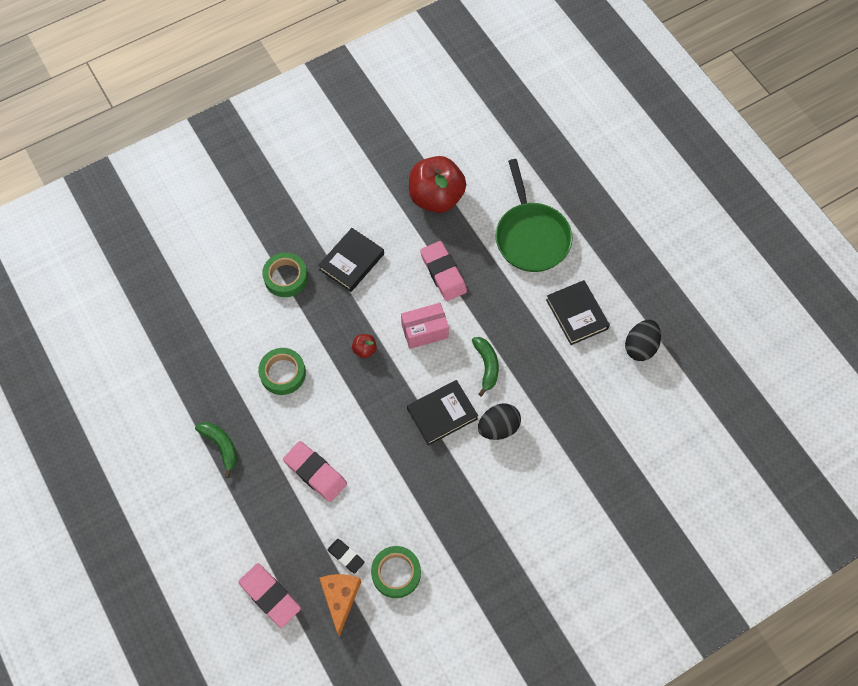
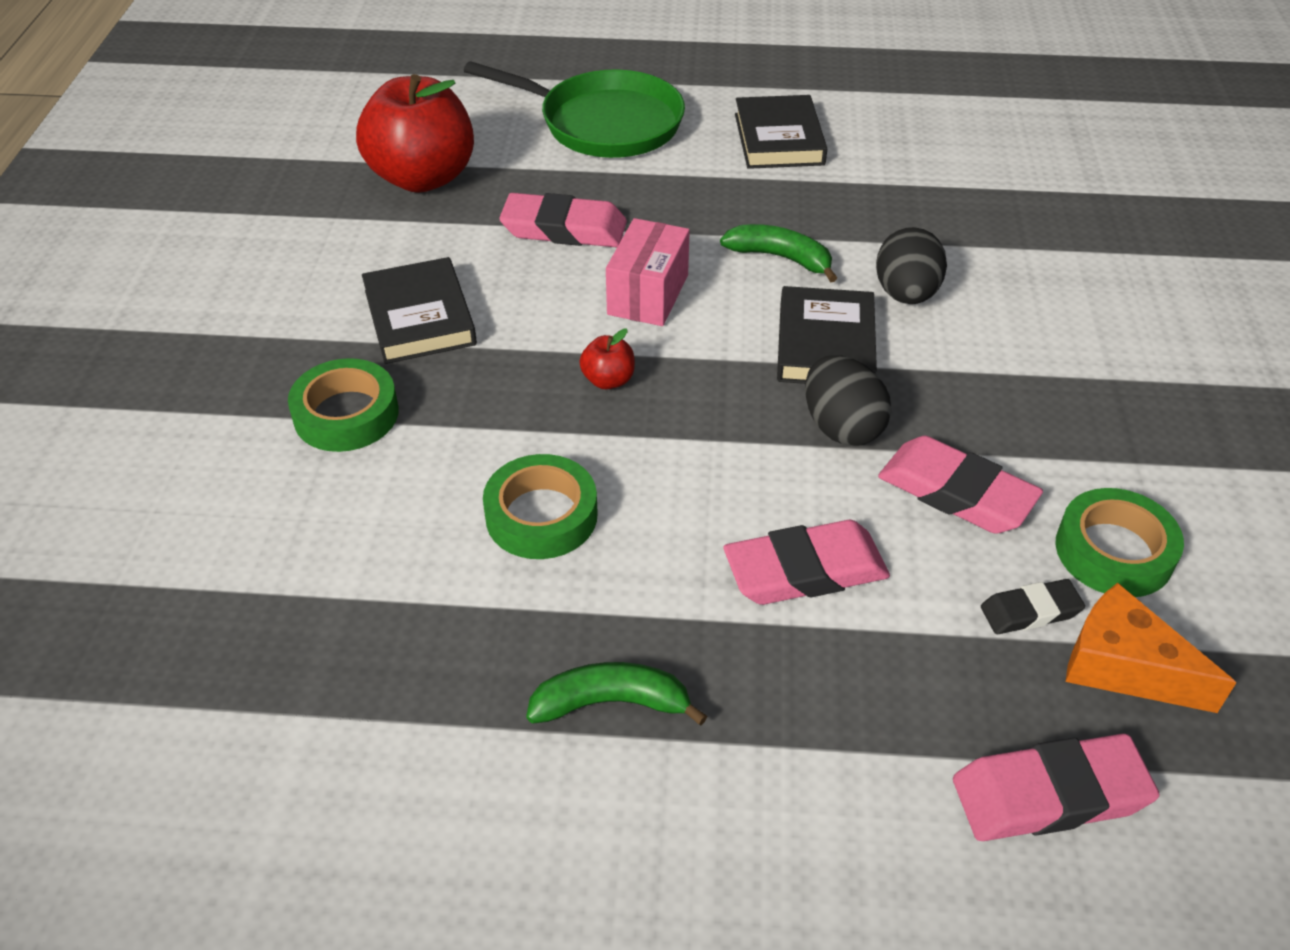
camera: 55 degrees left, 20 degrees down
(389, 504) = (956, 492): none -> pink eraser
(576, 314) = (778, 139): black book -> black book turned 75 degrees clockwise
(640, 347) = (887, 110): black egg -> black egg (841, 427)

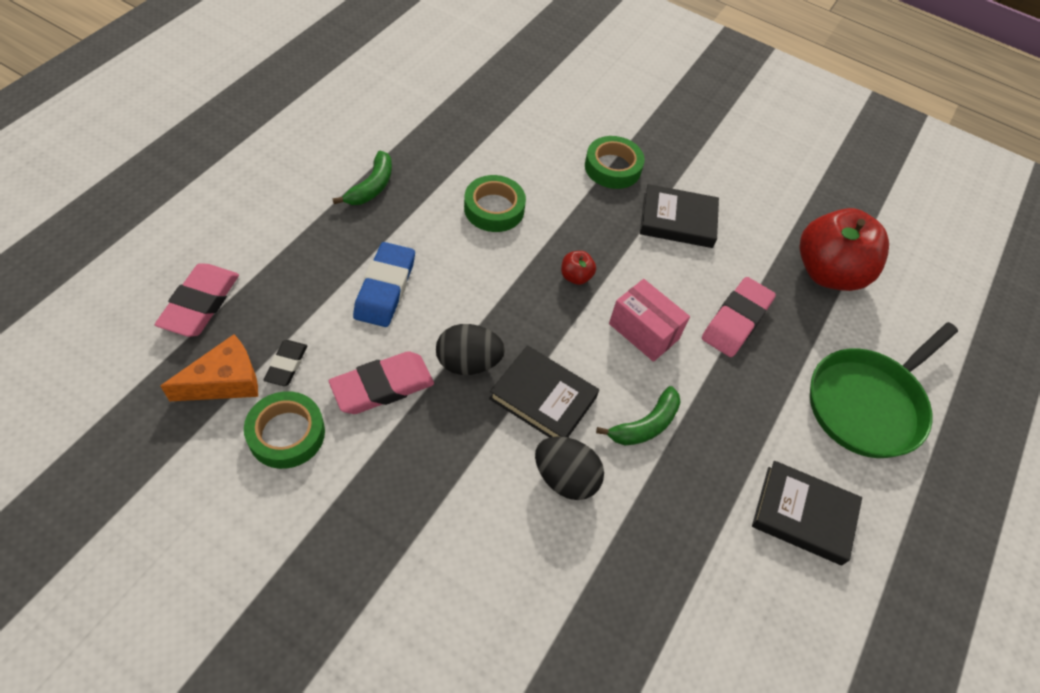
camera: 110 degrees right, 10 degrees up
(805, 570) = (385, 288): pink eraser -> blue eraser

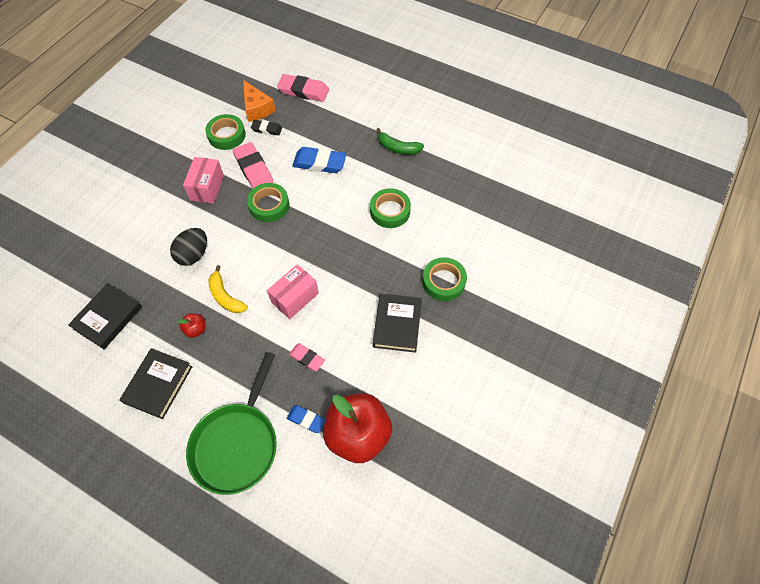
camera: 95 degrees right, 5 degrees up
(416, 463) = (207, 188): none -> pink box
(468, 363) = (269, 205): black egg -> green tape
(543, 398) = (245, 243): black book -> black book (108, 317)
(575, 276) = (337, 258): red apple -> red apple (196, 329)
(645, 425) = (225, 296): green banana -> yellow banana
(736, 320) = (307, 358): pink eraser -> pink eraser, size x0.58
(820, 324) = (306, 420): none -> blue eraser
(868, 404) = (237, 444): green pan -> green pan turned 120 degrees counterclockwise

